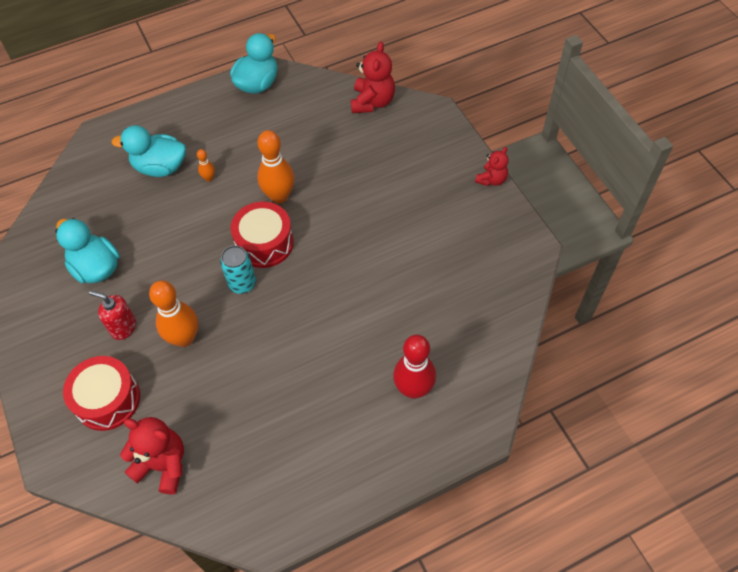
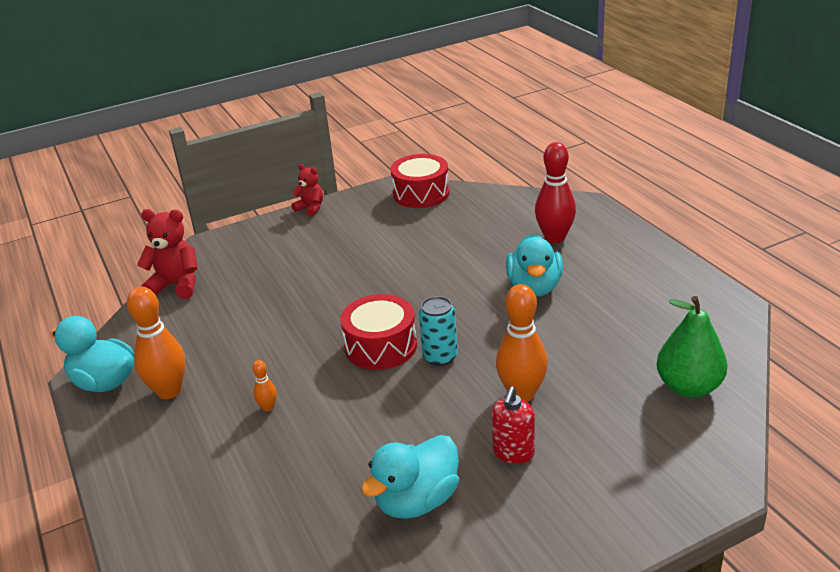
camera: 90 degrees left, 25 degrees down
(107, 399) = (621, 449): red drum -> red drum (421, 193)
(160, 167) = (236, 461): turquoise duck -> turquoise duck (534, 287)
(163, 465) = (688, 387): red teddy bear -> green pear
(279, 196) = (310, 342): orange bowling pin -> orange bowling pin (169, 391)

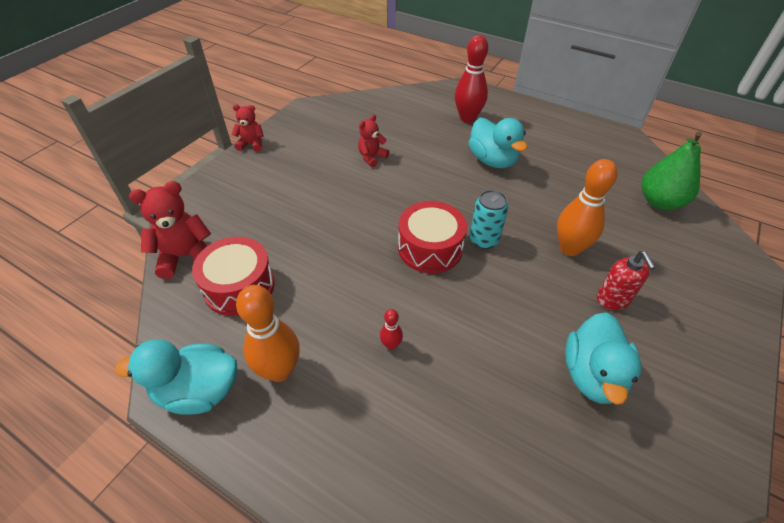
camera: 35 degrees left, 15 degrees up
(268, 407) = (391, 345): orange bowling pin -> red bowling pin
(410, 250) = (372, 157): none -> red teddy bear
(421, 193) = (335, 108): red drum -> red drum (239, 287)

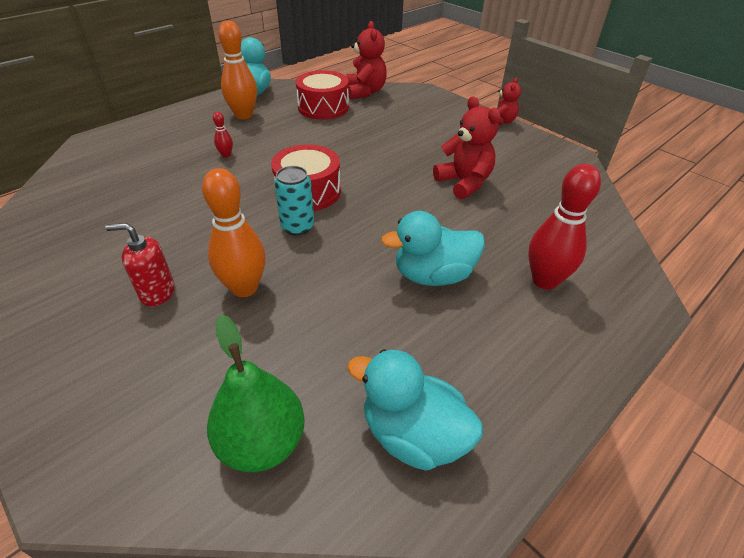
camera: 105 degrees right, 5 degrees down
(372, 157) = (464, 183): red teddy bear -> red teddy bear, size x1.62
(592, 375) = (107, 243): turquoise duck -> turquoise duck (413, 435)

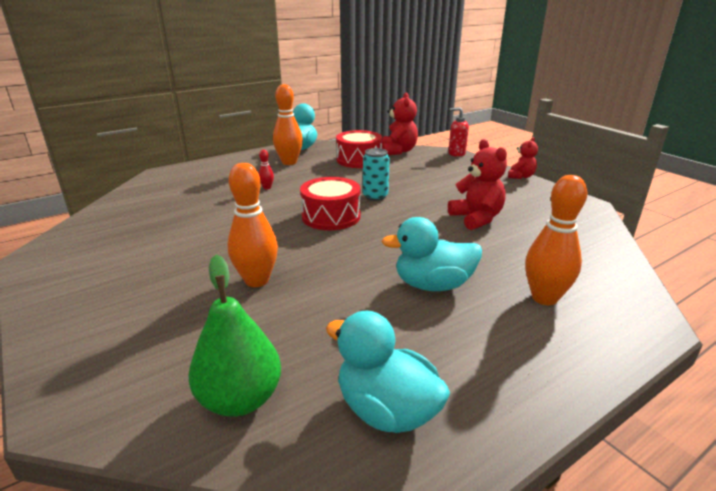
camera: 10 degrees right, 15 degrees down
(157, 293) = (181, 278): red soap dispenser -> red soap dispenser (456, 153)
(297, 227) = (315, 240): turquoise can -> turquoise can (375, 196)
(545, 280) = (544, 298): red bowling pin -> orange bowling pin

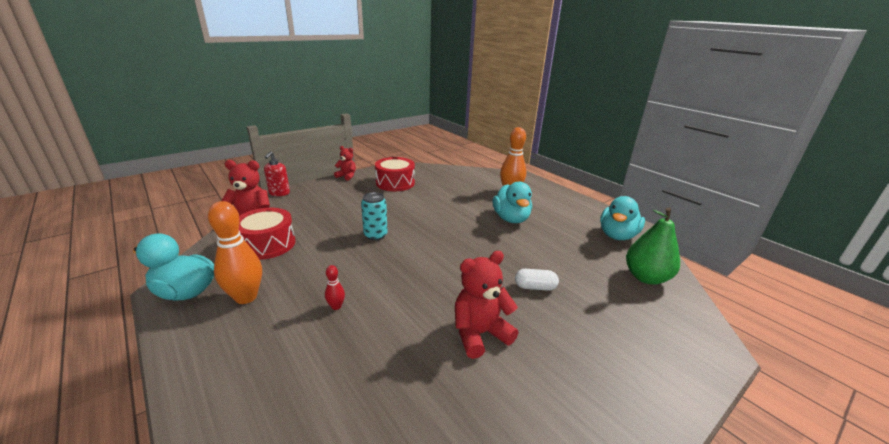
camera: 95 degrees left, 0 degrees up
(257, 280) = (535, 287): orange bowling pin -> white capsule
(331, 216) = (418, 257): red drum -> red drum (395, 183)
(476, 218) = (420, 198): red teddy bear -> red teddy bear (480, 334)

